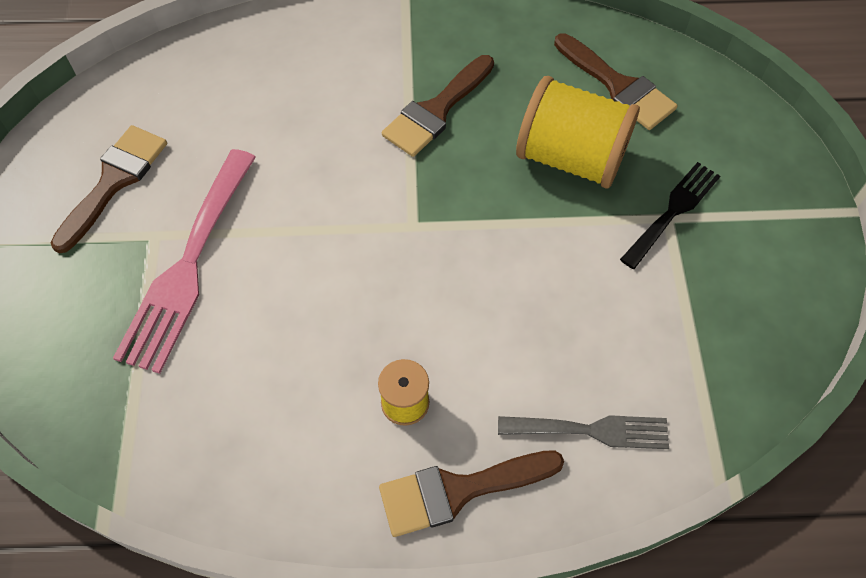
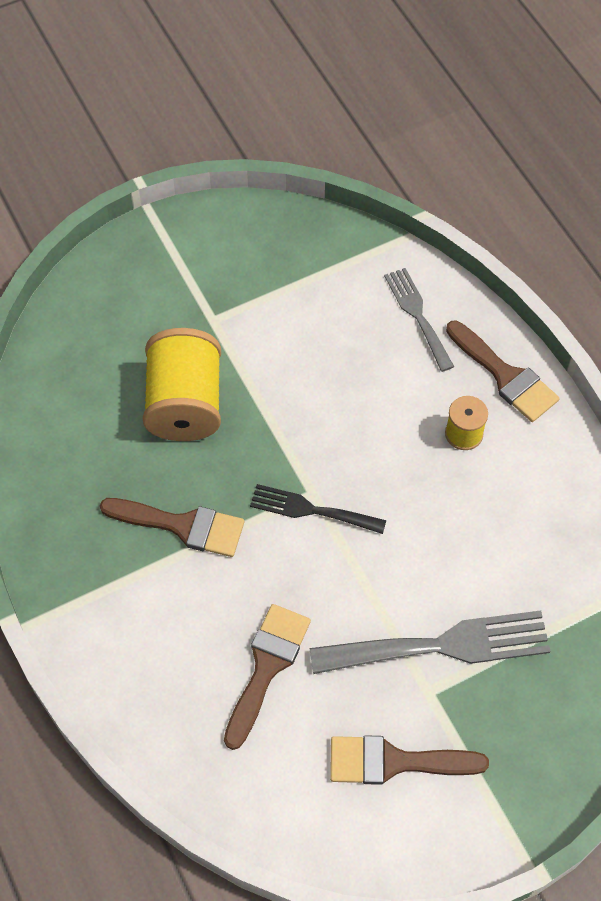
camera: 115 degrees left, 0 degrees up
(188, 266) = (441, 645): pink fork -> grey fork
(618, 86) = (88, 394): brown brush -> brown brush (267, 666)
(673, 211) = (205, 318): black fork -> black fork (311, 510)

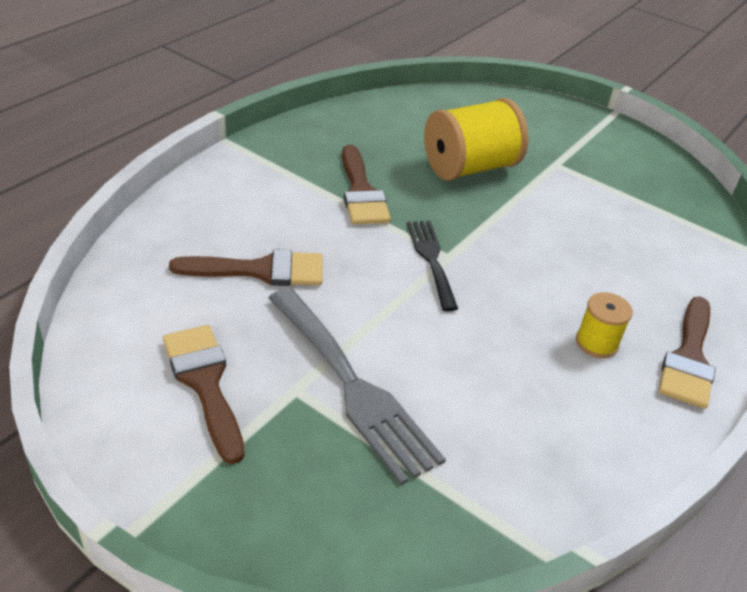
camera: 60 degrees right, 20 degrees down
(417, 315) = (686, 278): grey fork -> none

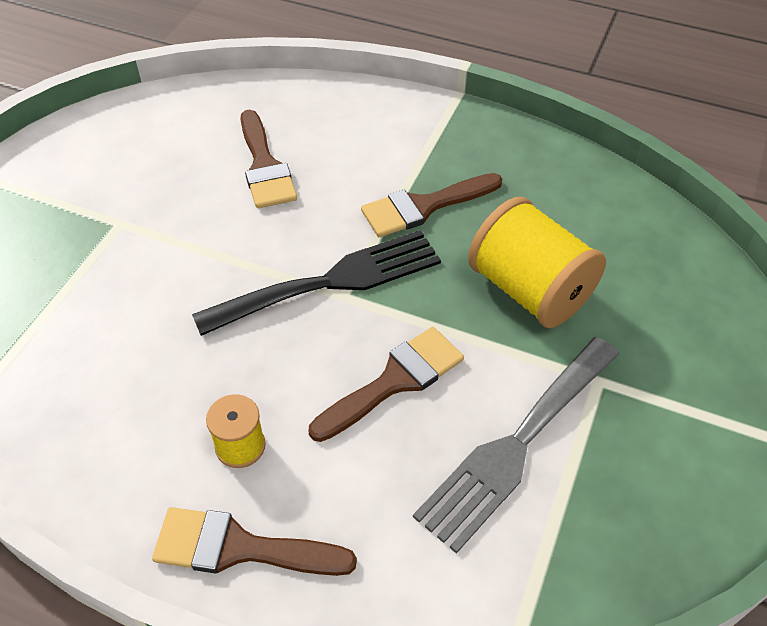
camera: 80 degrees right, 10 degrees up
(204, 383) = (117, 170): brown brush -> brown brush (395, 381)
(352, 386) = (130, 257): grey fork -> grey fork (516, 445)
(431, 259) = (331, 282): black fork -> black fork, size x1.67

